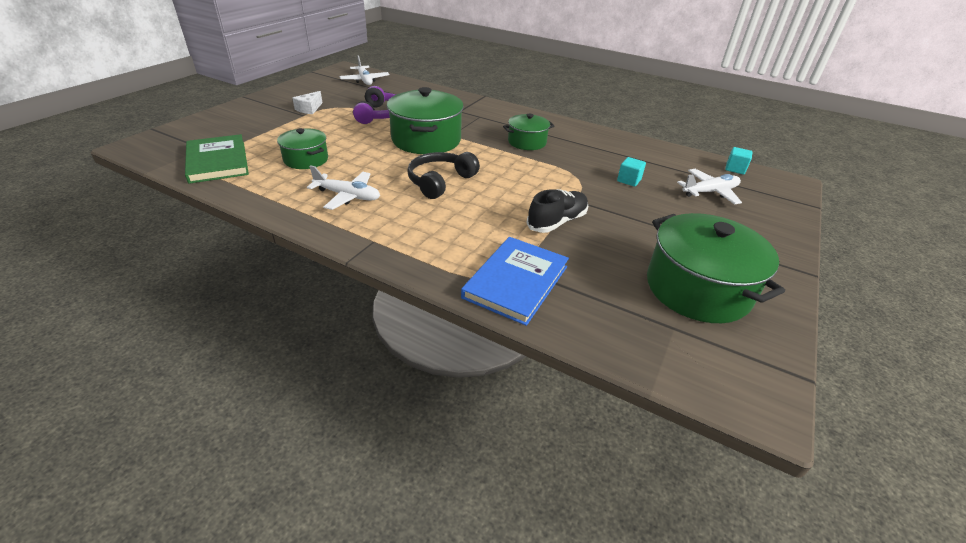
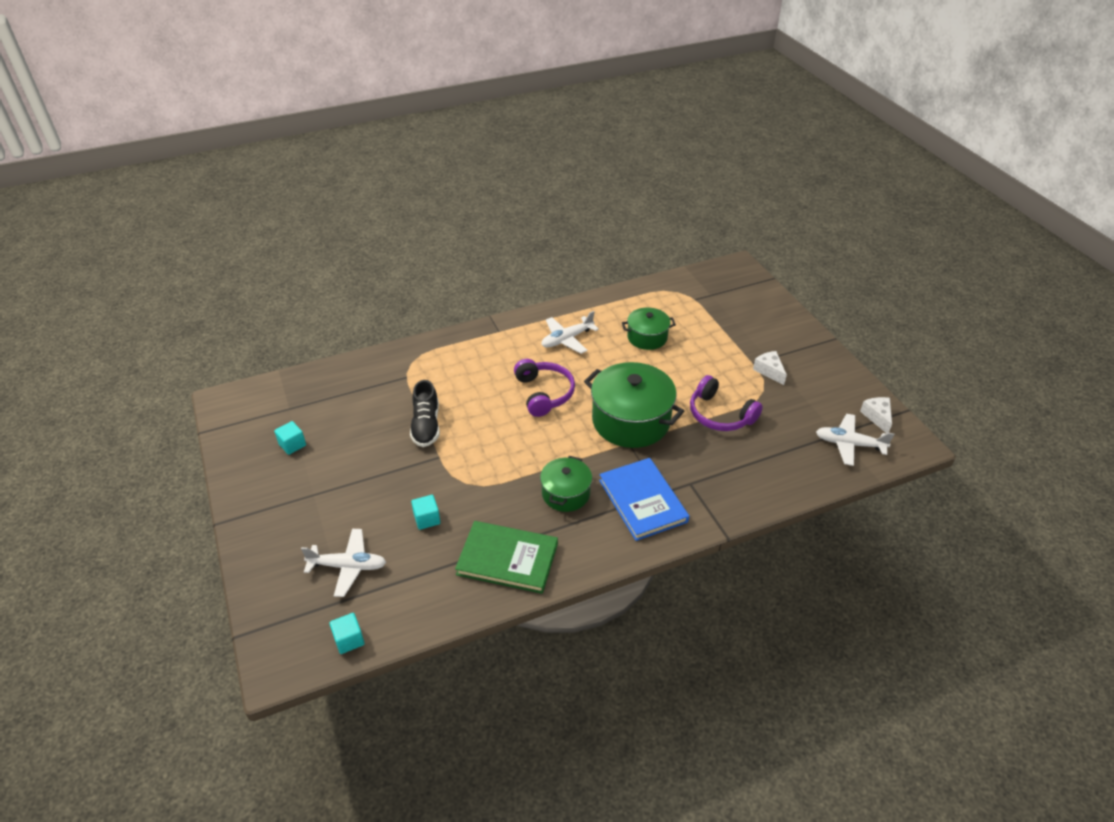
camera: 130 degrees right, 5 degrees up
(217, 161) = (678, 296): green book -> green book (507, 559)
(329, 77) = (877, 417): none -> white cheese
(440, 181) = (544, 393): black headphones -> purple headphones
(516, 282) = (396, 369): blue book -> blue book (643, 501)
(697, 289) = (292, 445): green pot -> turquoise cube
(710, 192) = (348, 566): white plane -> white plane turned 105 degrees counterclockwise

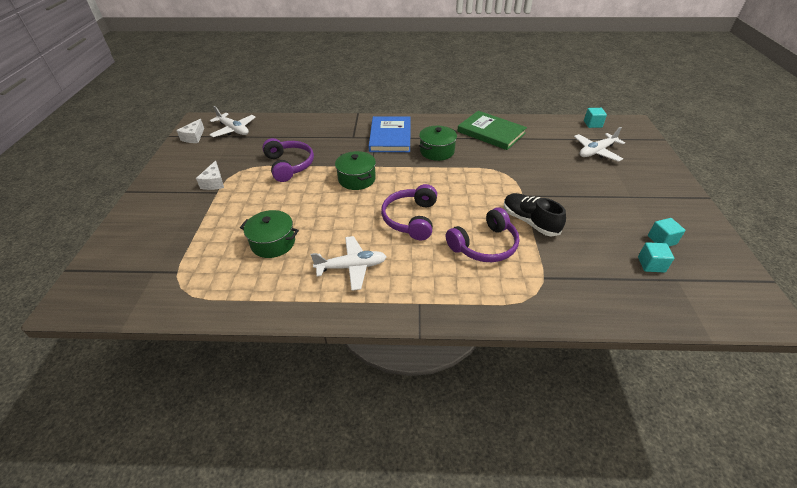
camera: 155 degrees left, 0 degrees up
(348, 566) = (596, 152): white plane -> white plane turned 60 degrees counterclockwise
(426, 426) = (529, 221): black shoe -> black shoe turned 60 degrees counterclockwise
(427, 519) = (539, 161): turquoise cube -> turquoise cube (651, 264)
(464, 389) = (484, 245): none -> purple headphones
(631, 420) = (356, 179): green pot -> green pot, size x0.57

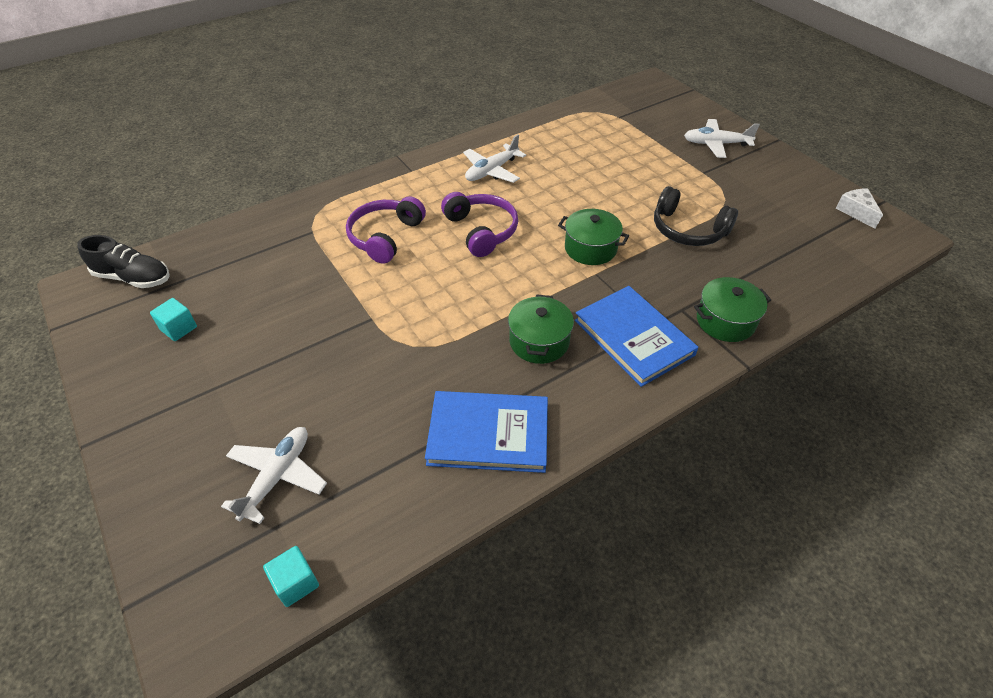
camera: 145 degrees right, 5 degrees up
(214, 182) = (723, 179): white cheese -> none
(234, 130) = (839, 244): white plane -> white plane (716, 144)
(273, 243) = (580, 159): green pot -> green pot (725, 321)
(289, 165) = (688, 230): purple headphones -> black headphones
(491, 132) = (488, 434): green book -> blue book
(529, 221) = (348, 284): black shoe -> black shoe (133, 278)
(651, 264) = (197, 290): turquoise cube -> none

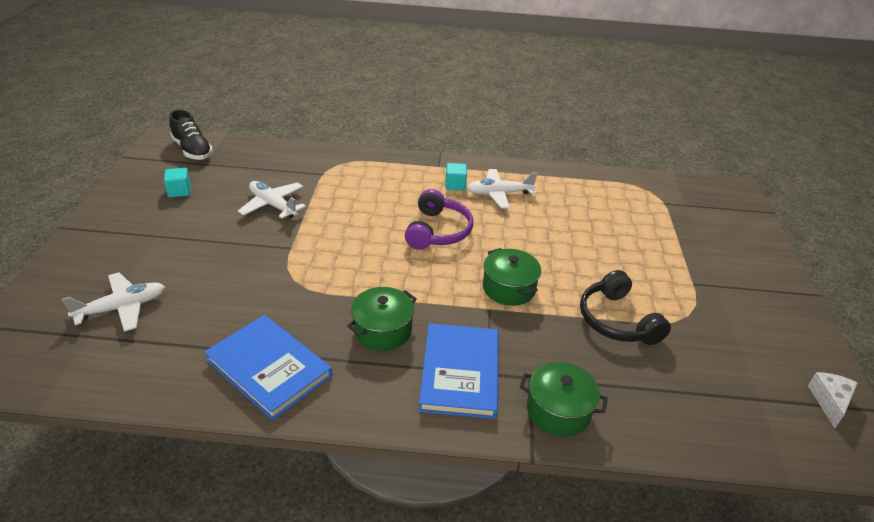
camera: 35 degrees right, 10 degrees down
(296, 583) = (55, 375): turquoise cube -> turquoise cube (455, 185)
(385, 237) = (365, 200): purple headphones -> none
(716, 144) = (738, 267): white plane -> white plane (273, 205)

